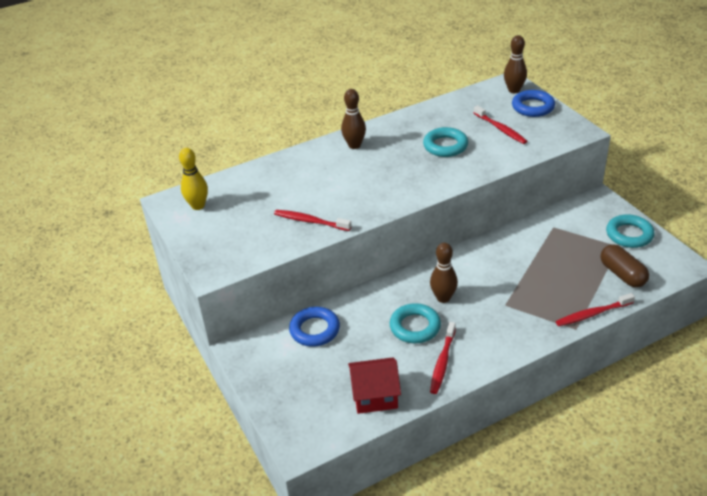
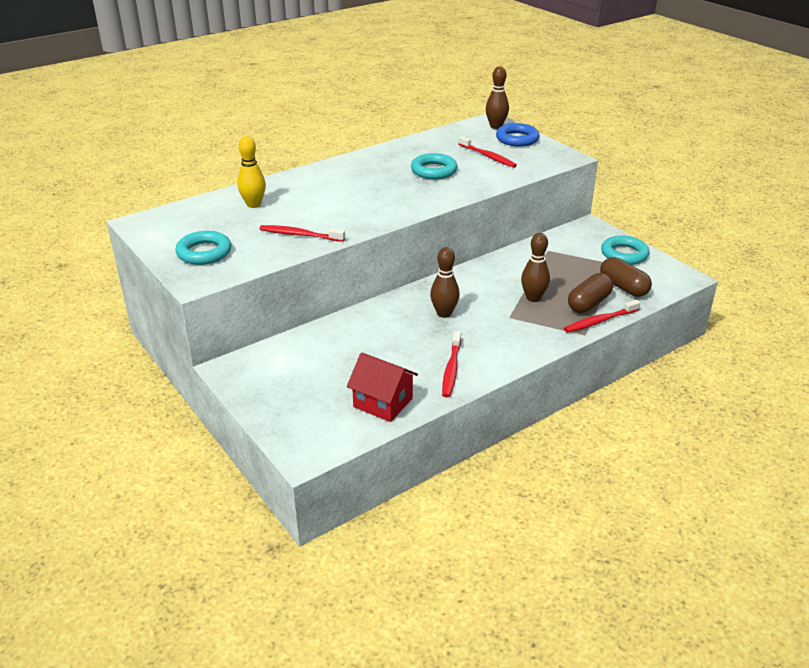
camera: 10 degrees left, 5 degrees down
(198, 206) = (173, 225): yellow bowling pin -> yellow bowling pin (253, 204)
(315, 330) = (309, 347): blue ring -> none
(354, 145) = (338, 172): brown bowling pin -> brown bowling pin (533, 298)
(375, 396) = (383, 402): red house -> red house turned 45 degrees clockwise
(415, 327) = (417, 339): turquoise ring -> turquoise ring (204, 252)
(585, 292) = (588, 303): none -> brown capsule

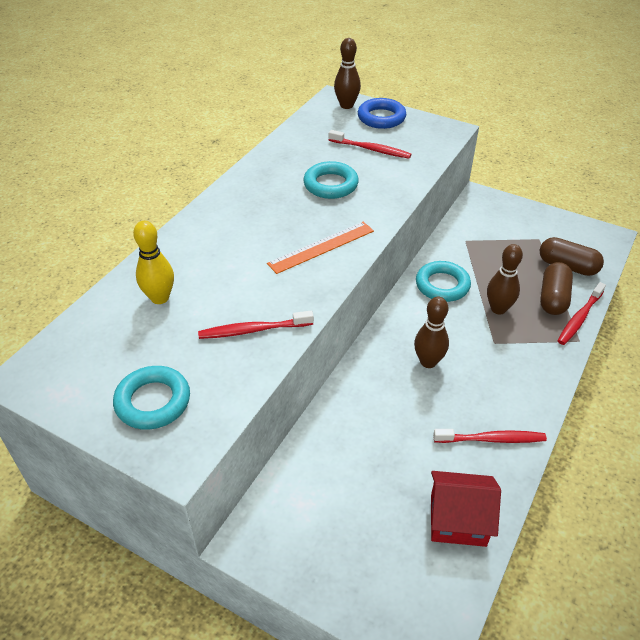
camera: 25 degrees left, 10 degrees up
(391, 203) = (321, 247): none -> orange ruler
(451, 369) = (491, 439): red toothbrush -> red toothbrush turned 75 degrees counterclockwise
(624, 254) = (537, 224): turquoise ring -> turquoise ring (442, 285)

